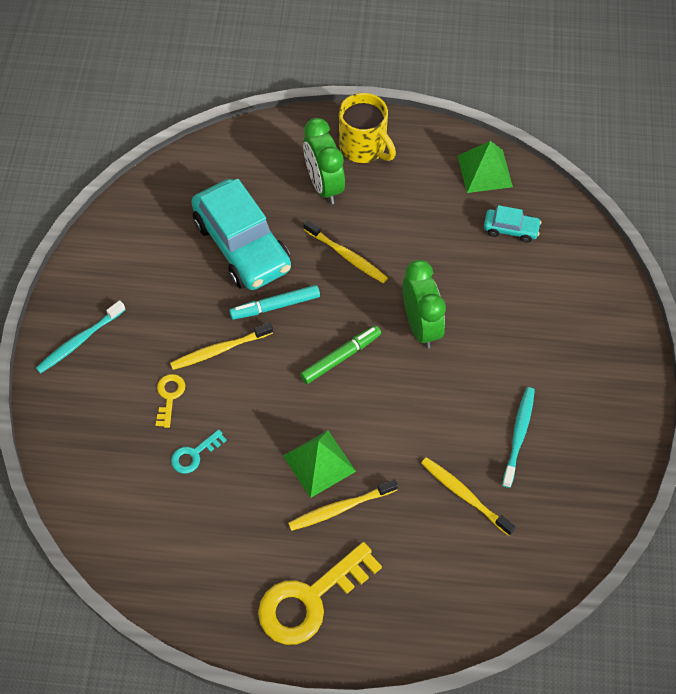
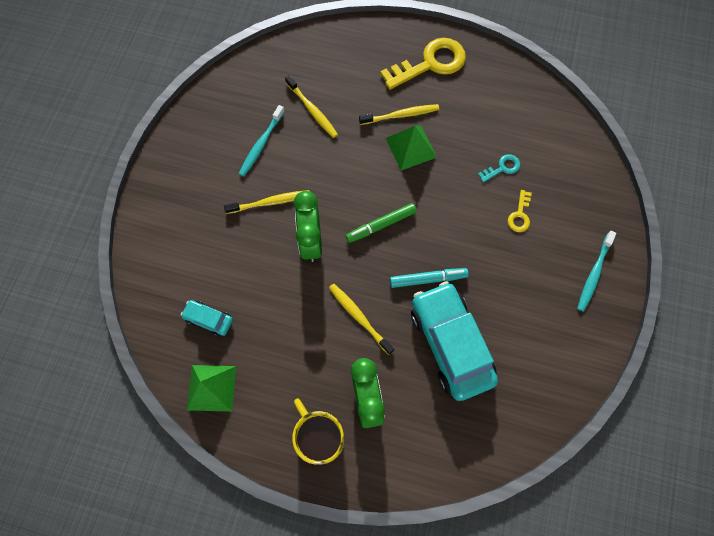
camera: 170 degrees left, 10 degrees up
(79, 341) = (594, 274): turquoise toothbrush -> turquoise toothbrush turned 150 degrees clockwise
(219, 350) = (478, 247): yellow toothbrush -> yellow toothbrush (270, 202)

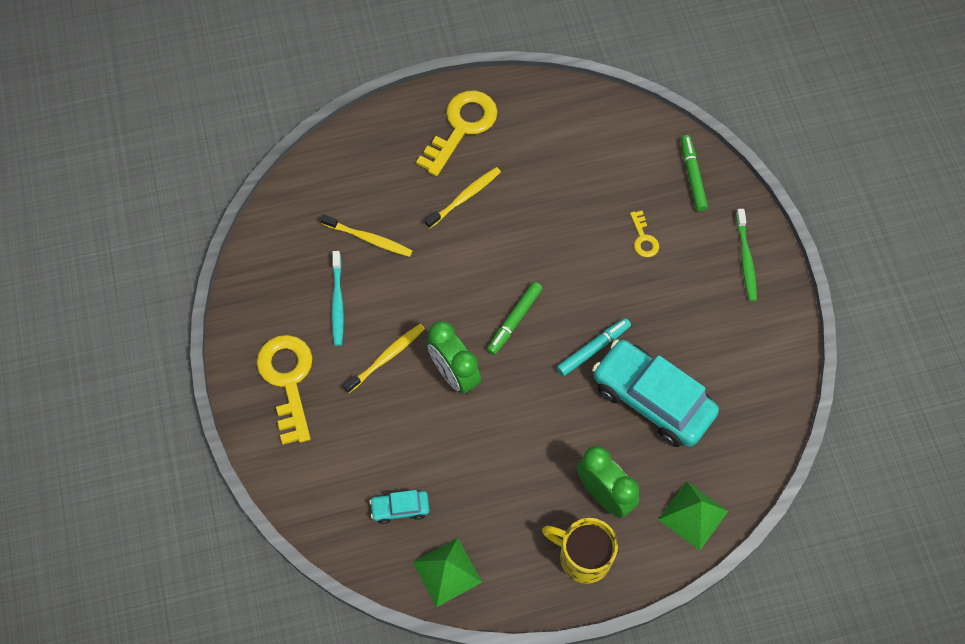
camera: 30 degrees left, 5 degrees down
(191, 181) = (287, 380): none -> yellow key
(359, 317) = (549, 422): yellow toothbrush -> none
(411, 147) = (495, 226): green pyramid -> green pyramid (693, 515)
(502, 168) = (599, 199): turquoise key -> none
(588, 187) = (692, 176): none -> green marker
(594, 274) = (745, 259): turquoise toothbrush -> green toothbrush

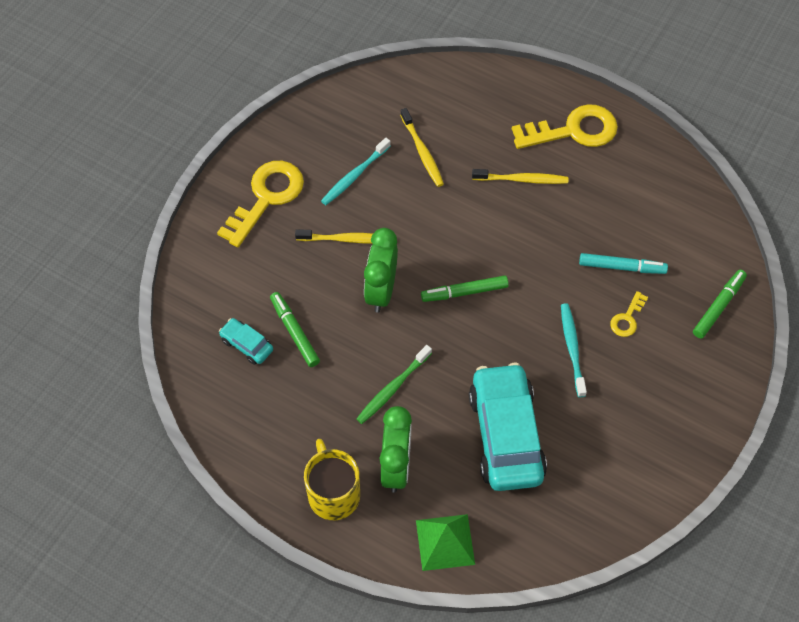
camera: 45 degrees right, 5 degrees down
(425, 465) = (294, 332): none -> green marker
(447, 572) = (231, 414): green pyramid -> none
(593, 349) = (500, 361): turquoise marker -> turquoise marker (621, 267)
(630, 294) = (572, 348): none -> turquoise toothbrush
(745, 259) = (694, 402): green toothbrush -> green toothbrush (392, 388)

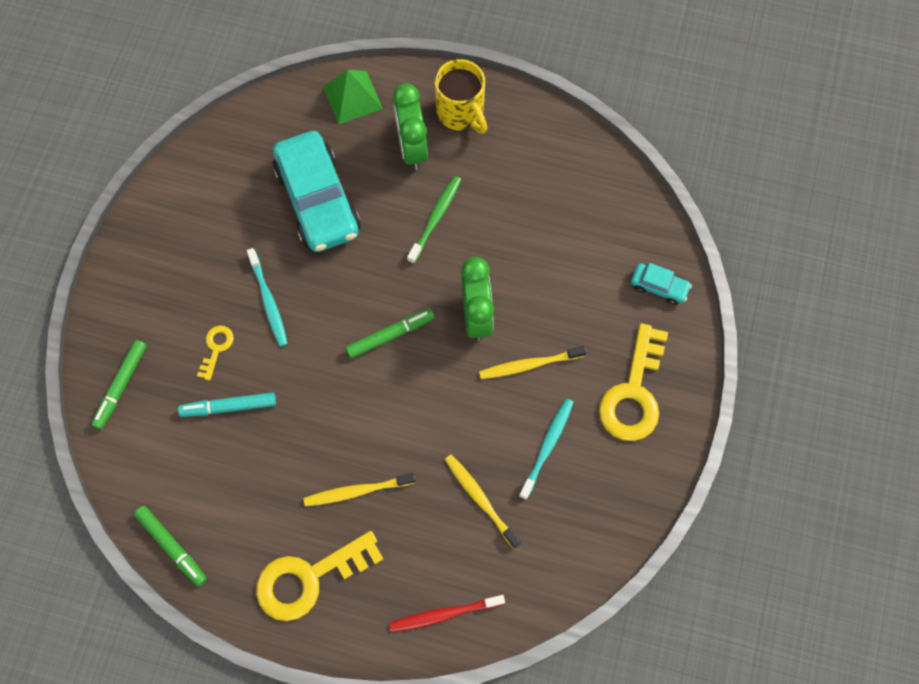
camera: 165 degrees right, 10 degrees up
(247, 345) = (589, 226): turquoise car -> turquoise car (659, 287)
(294, 332) = (548, 250): green marker -> green marker (172, 546)
(473, 86) = (443, 614): none -> red toothbrush

